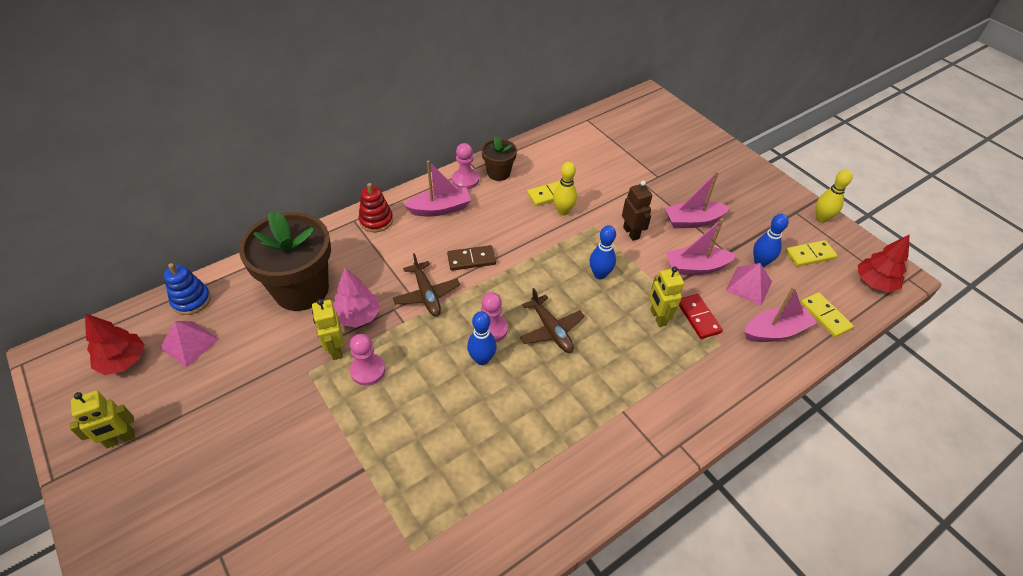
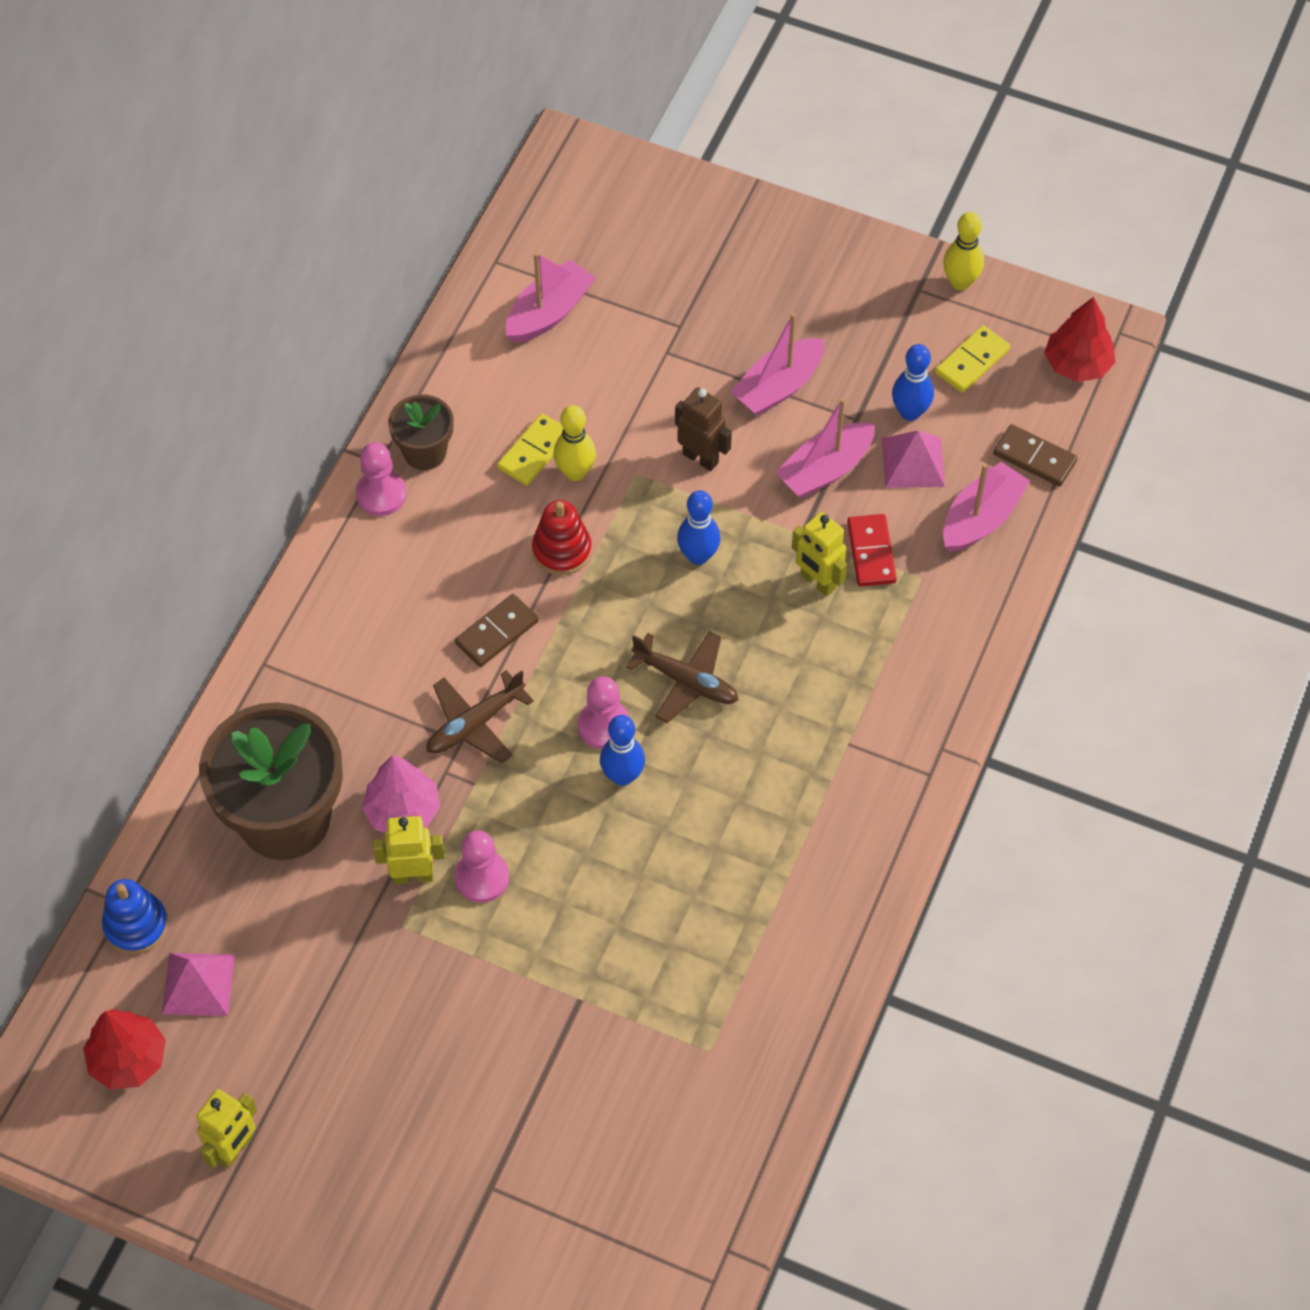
camera: 30 degrees left, 10 degrees up
(335, 349) = (413, 875): yellow robot -> yellow robot turned 135 degrees clockwise
(376, 220) = (299, 645): red stacking toy -> red stacking toy (562, 550)
(427, 294) = (474, 724): brown plane -> brown plane turned 105 degrees clockwise
(440, 209) = (382, 570): pink boat -> pink boat (549, 312)
(698, 317) = (871, 552): red domino -> red domino turned 45 degrees clockwise
(825, 316) = (1034, 457): yellow domino -> brown domino

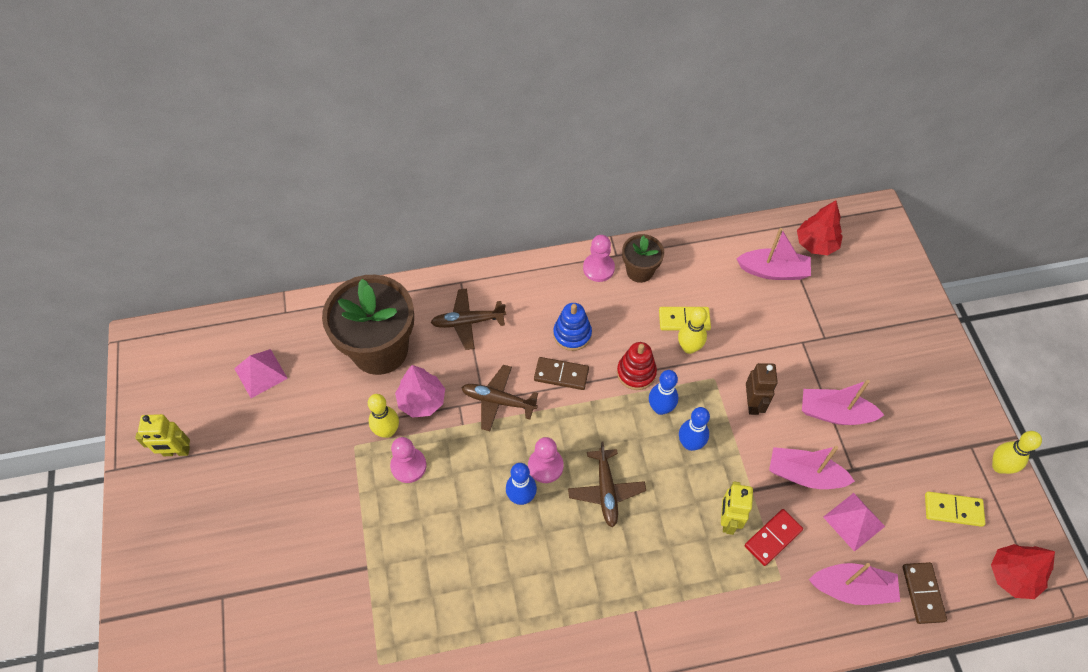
camera: 55 degrees right, 0 degrees up
(128, 1059) = (200, 370): red tree -> red tree (816, 244)
(136, 925) = (276, 325): blue stacking toy -> blue stacking toy (572, 334)
(331, 691) = (468, 322): none -> brown plane
(413, 875) = (387, 431): yellow robot -> yellow bowling pin
(910, 412) = (885, 497): blue bowling pin -> blue bowling pin (660, 408)

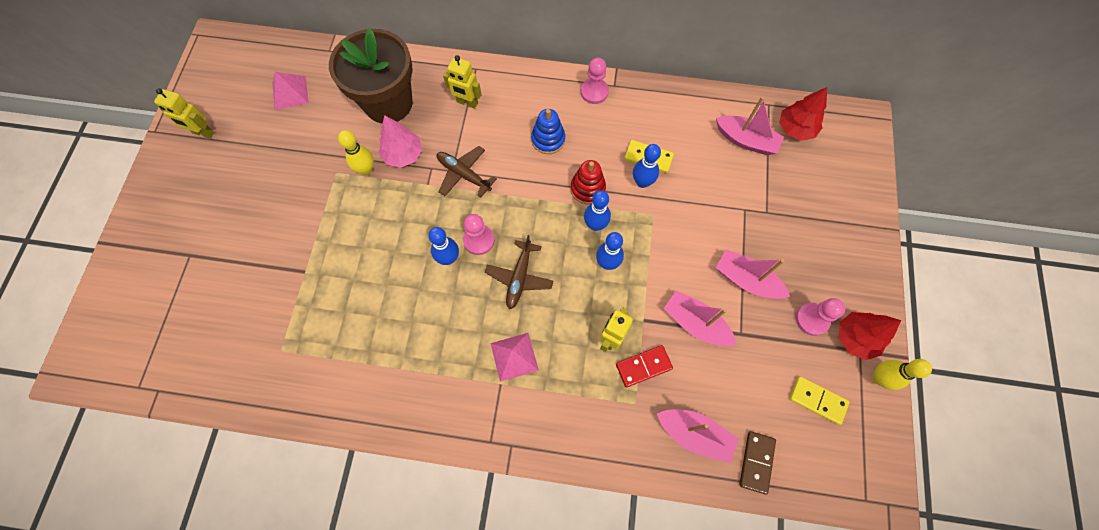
camera: 20 degrees right, 10 degrees up
(408, 466) = (370, 203): pink pawn -> pink pawn (812, 319)
(468, 322) = (467, 103): brown plane -> yellow robot
(561, 374) = (524, 170): brown domino -> none
(639, 271) = (628, 105): brown flower pot -> none
(689, 347) = (642, 182): yellow bowling pin -> blue bowling pin
(753, 403) = (677, 247): brown robot -> none
(854, 521) = (721, 378): pink pyramid -> pink pyramid (514, 356)
(1012, 575) = (847, 477): red tree -> red tree (855, 338)

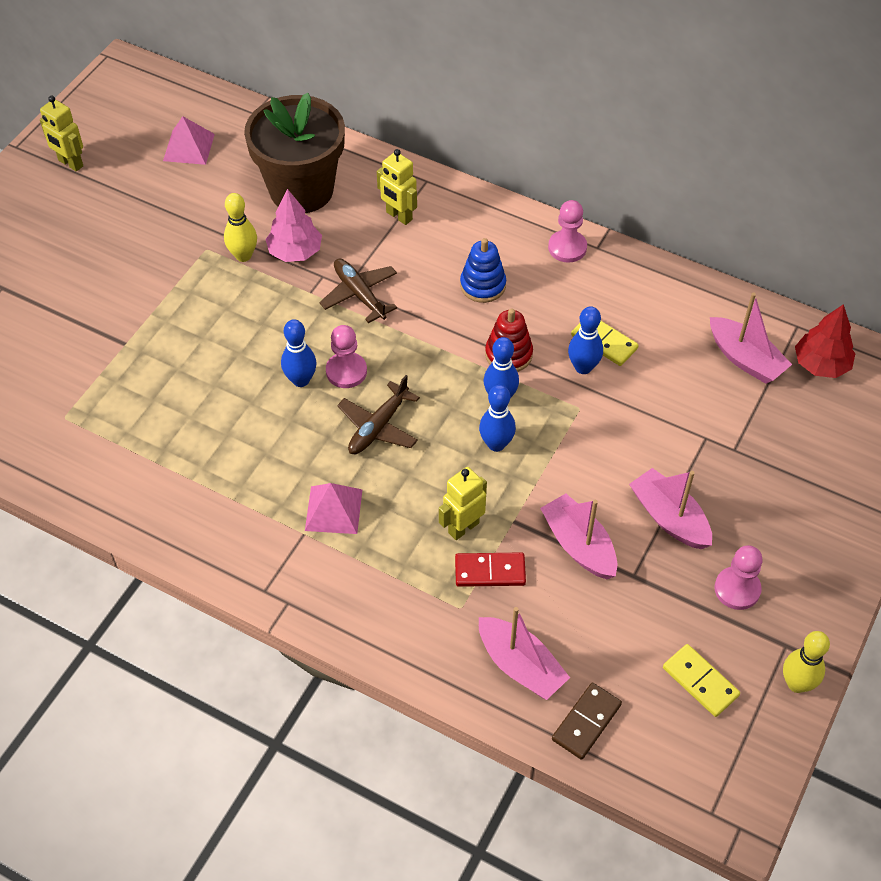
camera: 20 degrees right, 15 degrees down
(855, 338) = (786, 628): red tree -> none

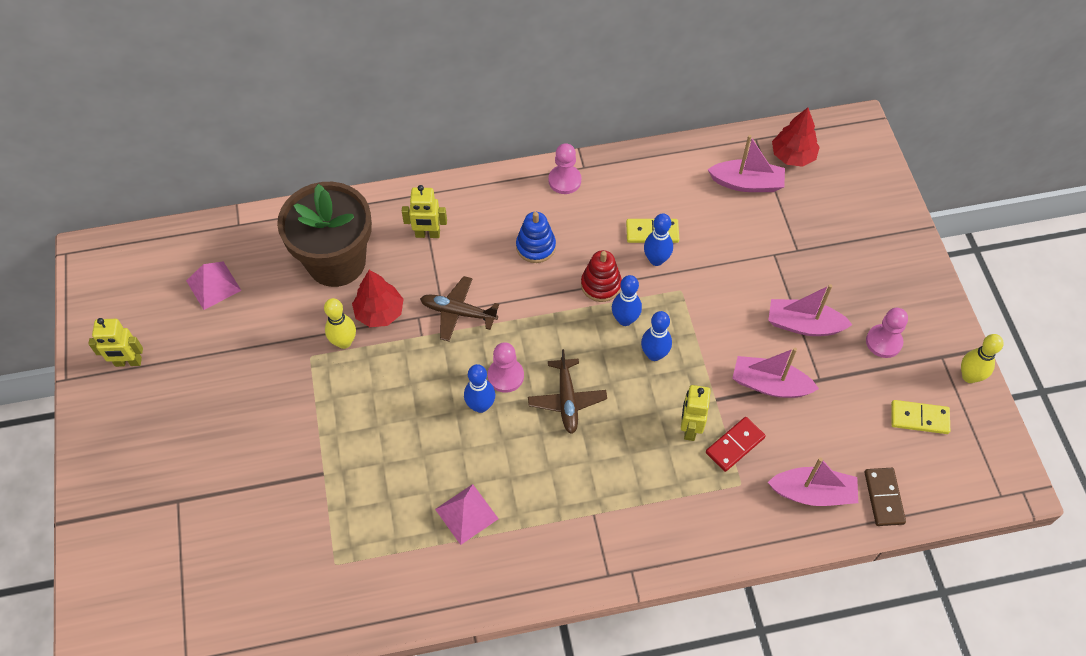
camera: 40 degrees left, 5 degrees up
(295, 252) = (379, 312): pink tree -> red tree
(333, 509) = (596, 481): pink pyramid -> pink pyramid (466, 513)

